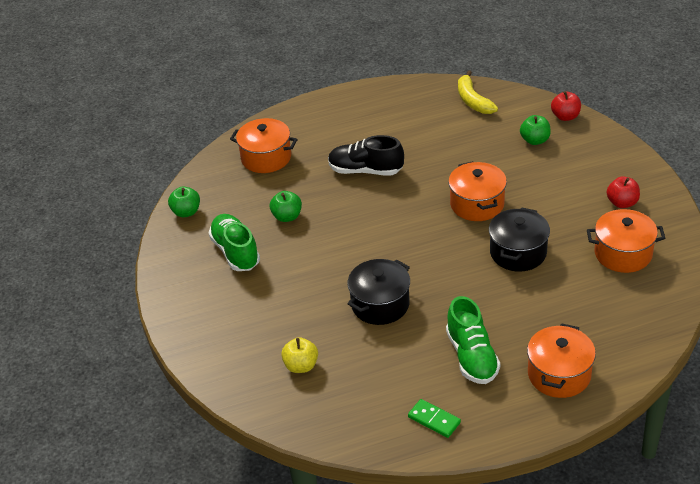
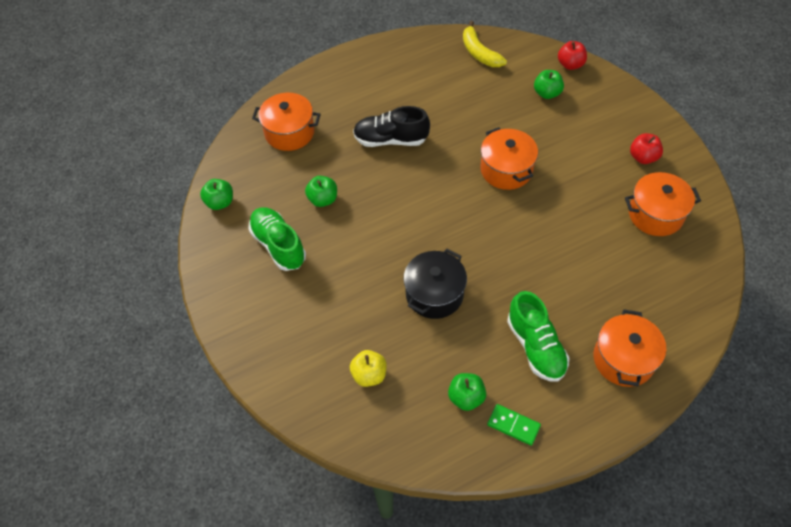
camera: 10 degrees left, 15 degrees up
(392, 392) = (466, 397): none -> green apple
(518, 252) = (556, 222): black pot -> none

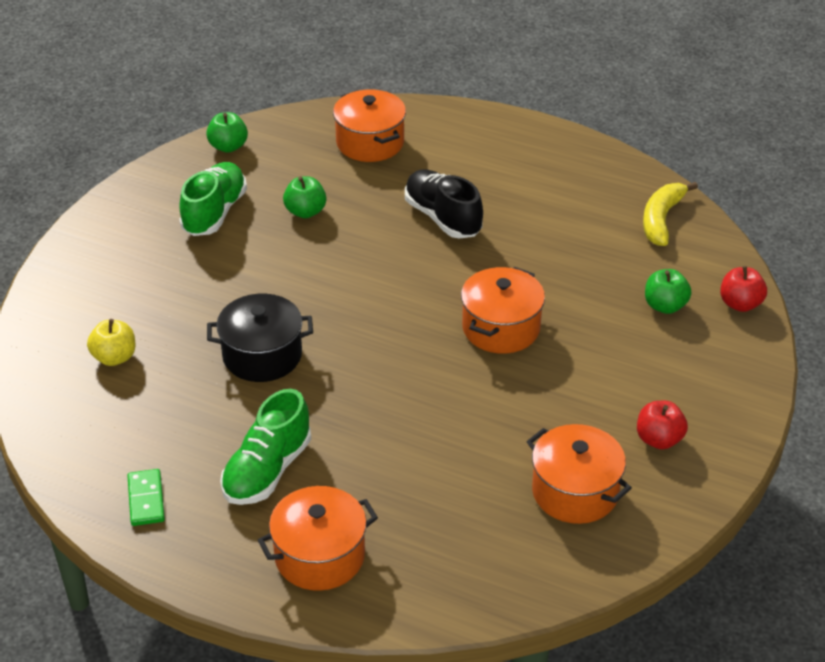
camera: 50 degrees right, 15 degrees down
(466, 397) = (150, 444): green apple -> none

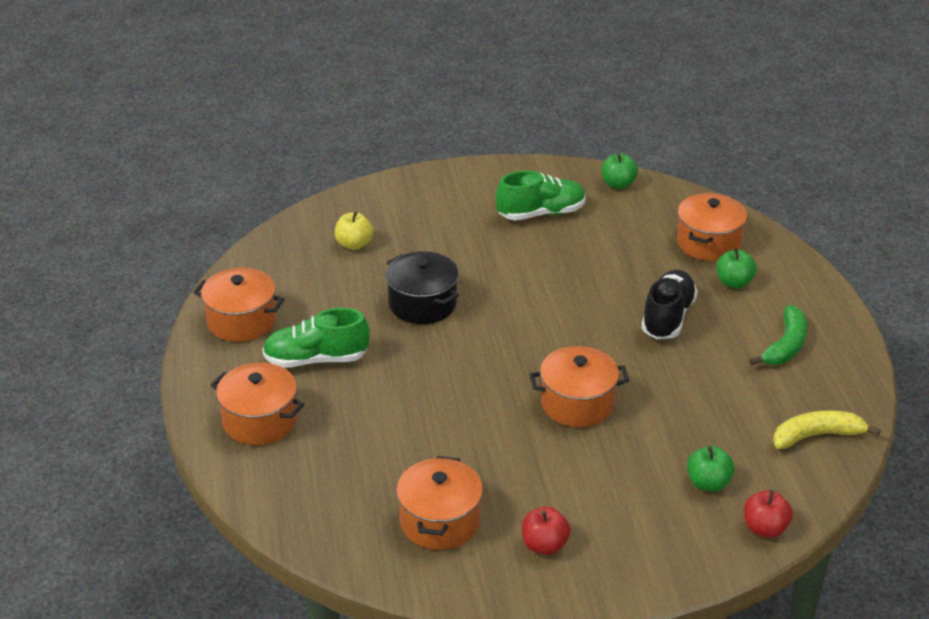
camera: 55 degrees right, 5 degrees down
(146, 499) = (241, 321): green domino -> orange pot
(305, 212) = (592, 251): green apple -> green apple (734, 283)
(543, 176) = (785, 346): none -> green banana

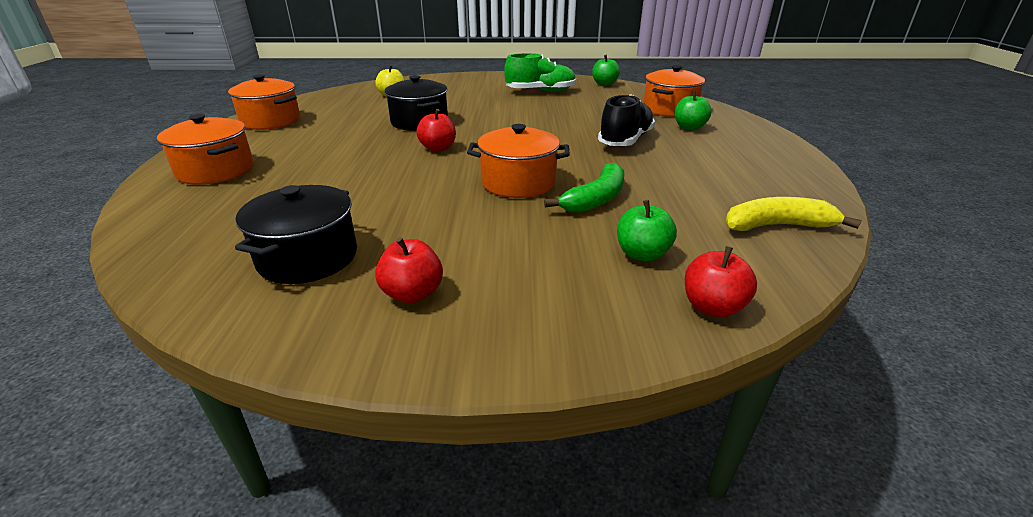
camera: 10 degrees right, 5 degrees down
(316, 359) = (305, 142): green shoe -> none
(440, 521) = (308, 257): orange pot -> black pot
(470, 354) = (438, 148): none -> red apple
(785, 346) = (737, 163): green banana -> green banana (596, 199)

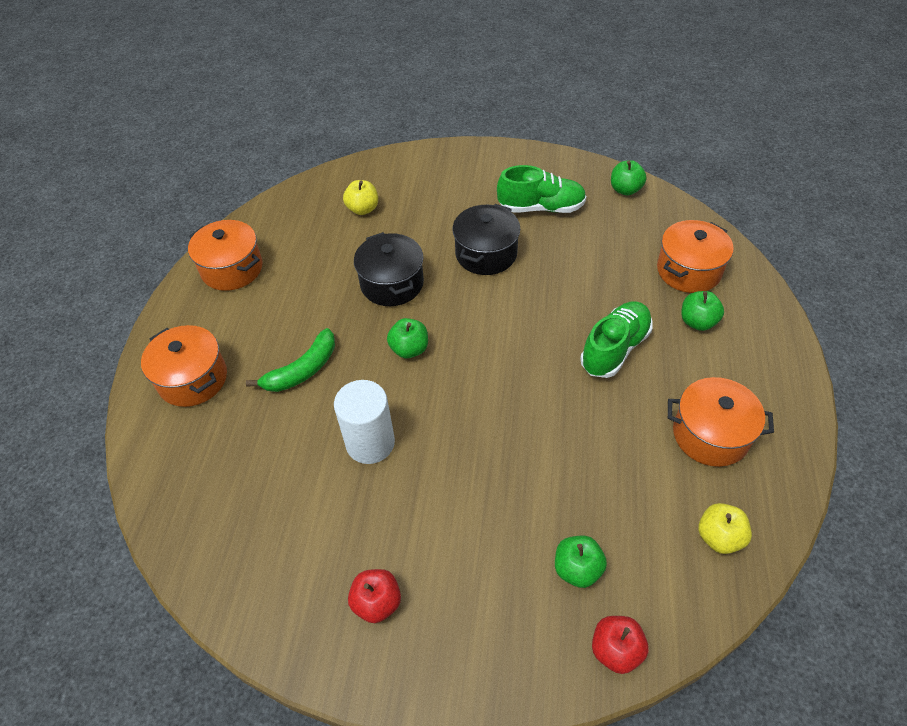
camera: 10 degrees right, 20 degrees up
(308, 257) = (292, 541): black pot -> black pot (486, 254)
(401, 194) = (370, 443): none -> white cylinder
(438, 148) = (409, 349): red apple -> green apple
(518, 183) = (484, 431): orange pot -> orange pot (710, 434)
(596, 199) = (556, 470): green banana -> green banana (302, 370)
(625, 141) = (614, 349): black shoe -> green shoe
(777, 226) = (719, 537): yellow banana -> yellow apple

